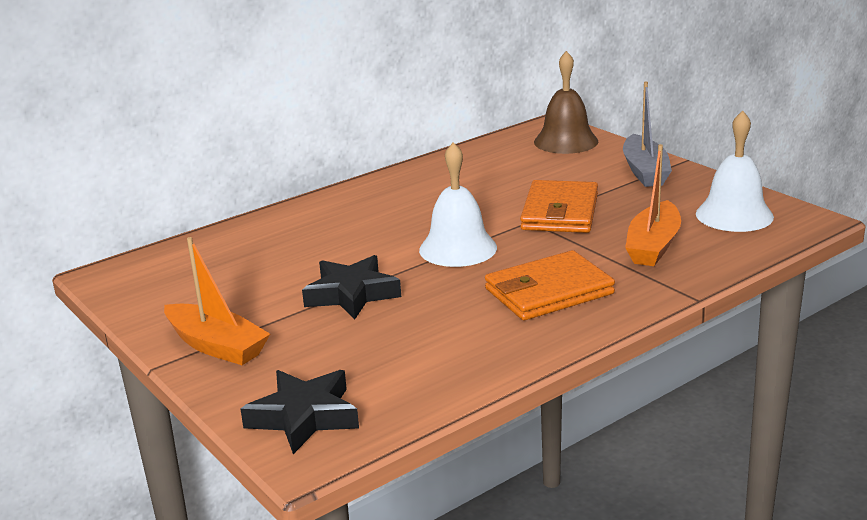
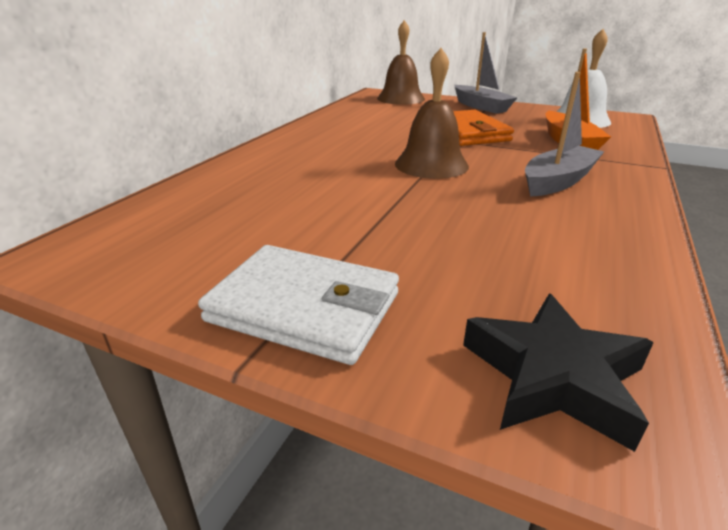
camera: 30 degrees left, 5 degrees up
(217, 346) = (304, 307): orange boat -> white wallet
(351, 294) = (392, 216): black star -> none
(458, 248) = (431, 164): white bell -> brown bell
(548, 291) = (558, 181): orange wallet -> grey boat

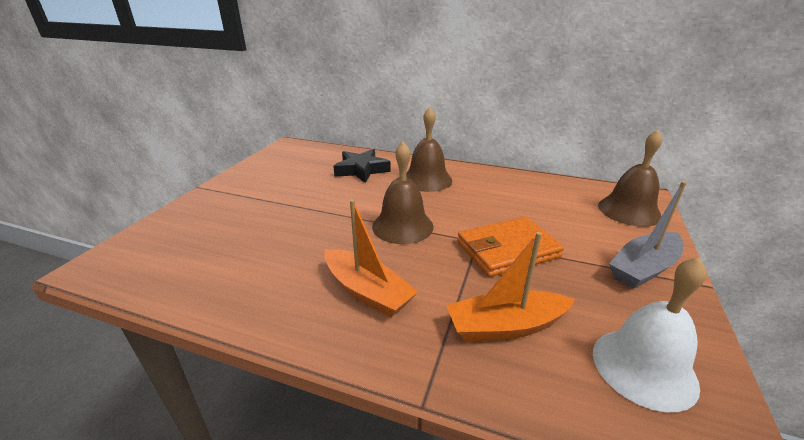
camera: 85 degrees right, 0 degrees up
(304, 307) = (226, 194): white wallet -> none
(315, 150) = (427, 180): none -> brown bell
(553, 377) = (143, 249): black star -> black star (361, 170)
(558, 181) = (367, 291): grey boat -> orange boat

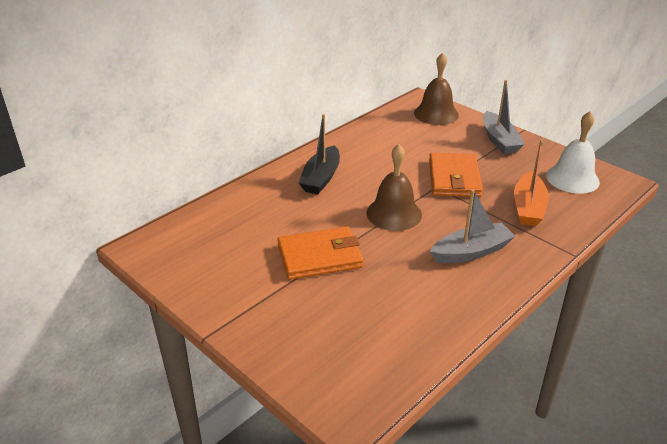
camera: 65 degrees left, 5 degrees up
(310, 205) = (320, 256): none -> orange wallet
(361, 170) = (266, 209): black star -> none
(367, 291) = (471, 252): orange boat -> grey boat
(427, 180) = (321, 178): brown bell -> black boat

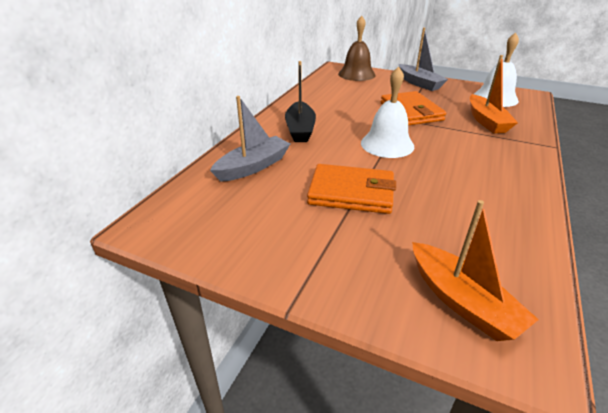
camera: 20 degrees left, 0 degrees up
(320, 256) = (351, 192): orange wallet -> orange wallet turned 45 degrees clockwise
(335, 366) = (462, 301): none -> orange boat
(394, 213) = (387, 144): brown bell -> white bell
(471, 252) = (478, 160): grey boat -> grey boat (253, 166)

